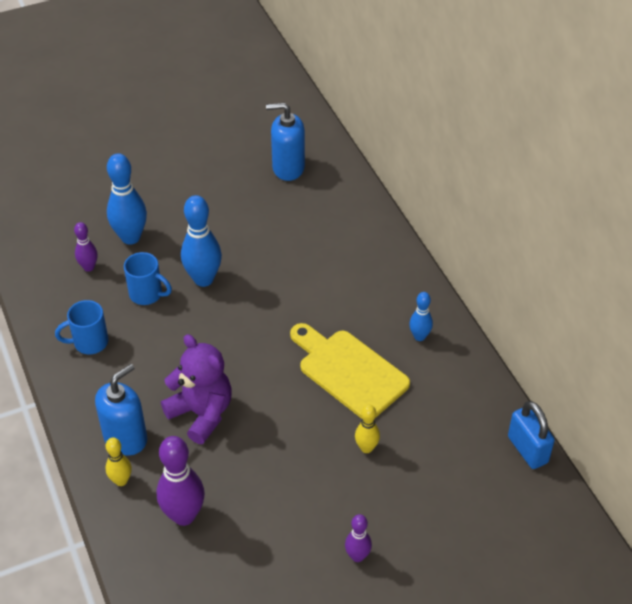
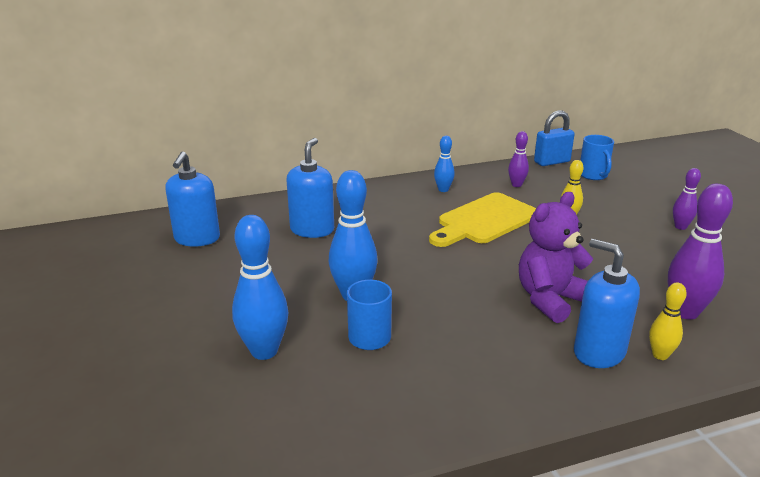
camera: 85 degrees left, 20 degrees down
(89, 267) = (310, 389): purple bowling pin -> purple bowling pin (516, 185)
(89, 342) = (451, 385): blue mug -> blue mug (593, 175)
(313, 239) = (312, 230): none -> blue soap dispenser

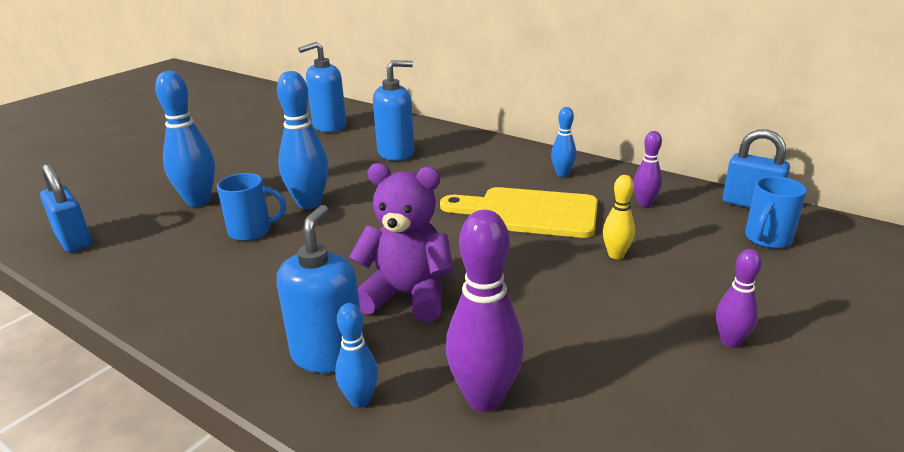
camera: 55 degrees right, 0 degrees up
(249, 452) = (74, 240): none -> blue padlock
(660, 355) = (360, 400): yellow bowling pin -> blue bowling pin

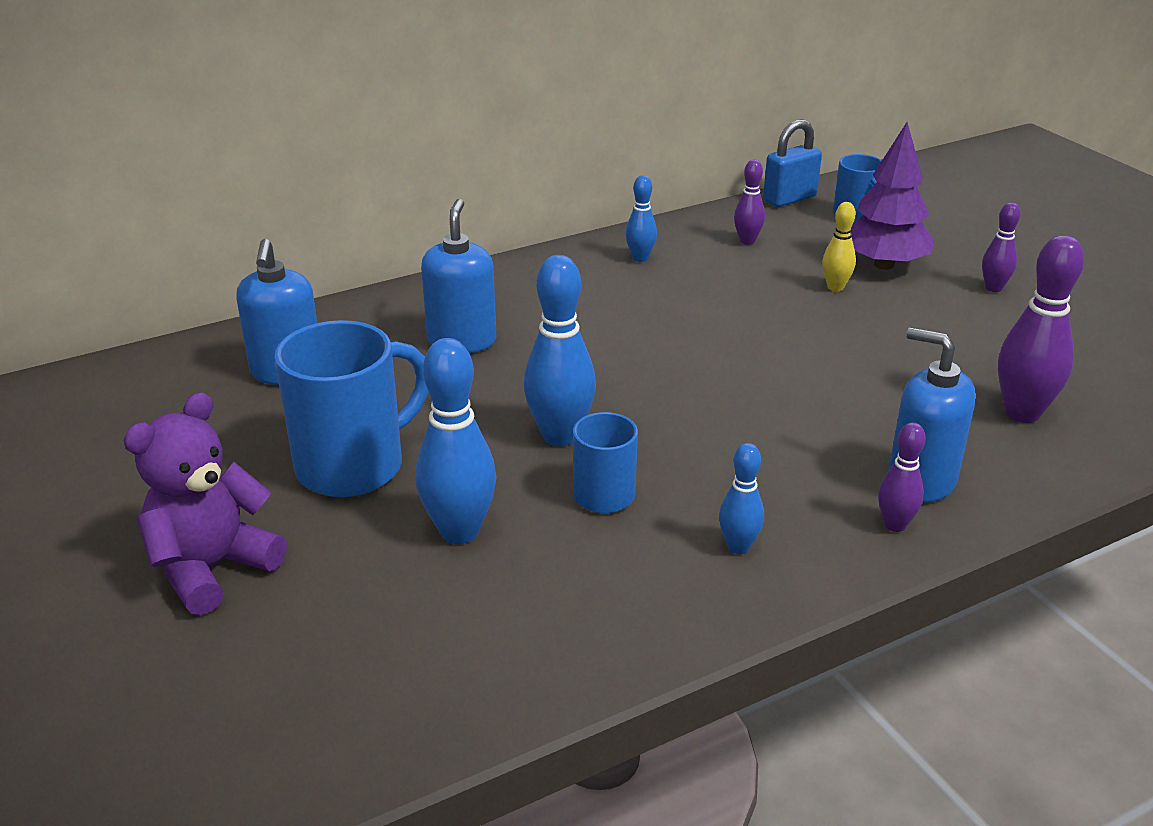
camera: 65 degrees left, 5 degrees up
(74, 240) = (492, 671): blue padlock -> none
(249, 162) = (354, 466): none -> blue mug
(258, 351) = (895, 525): none -> purple bowling pin
(360, 400) = (1001, 476): blue bowling pin -> blue bowling pin (738, 547)
(407, 296) = (839, 414): purple teddy bear -> purple teddy bear (212, 568)
(528, 213) = (715, 303): yellow cutting board -> none
(692, 270) = (884, 264): none -> purple tree

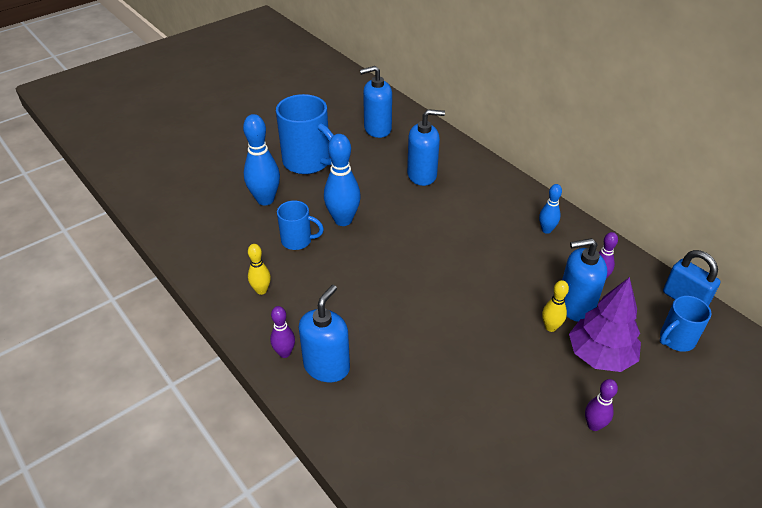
camera: 80 degrees right, 10 degrees up
(212, 568) = (238, 142): purple teddy bear -> none
(738, 547) = (261, 290): blue bowling pin -> yellow bowling pin
(797, 265) = (574, 306): none -> blue soap dispenser
(1022, 413) = (413, 426): purple bowling pin -> none

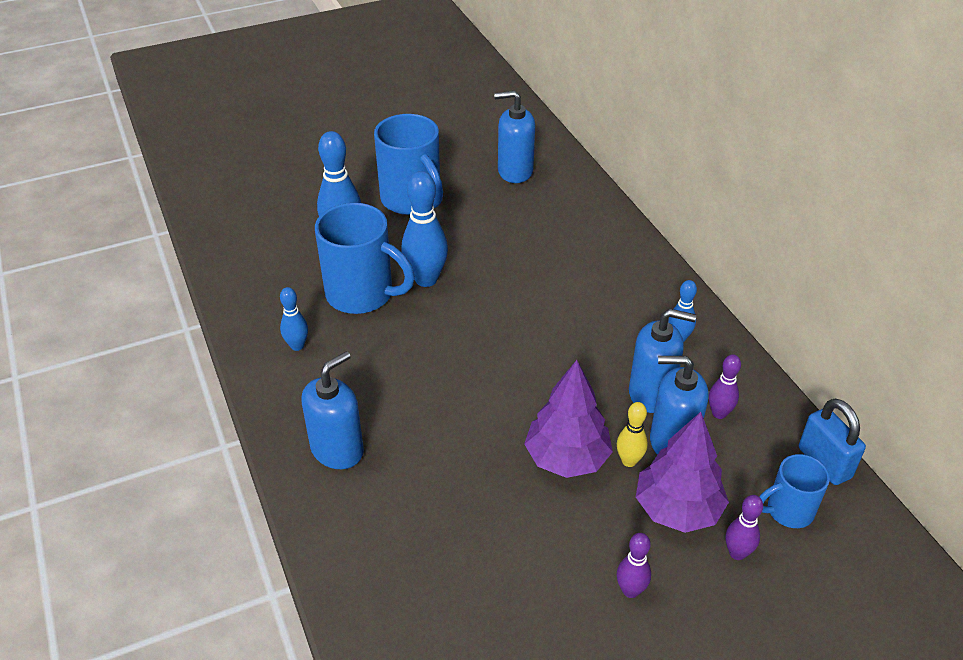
camera: 15 degrees right, 0 degrees up
(261, 290) = (297, 346): yellow bowling pin -> blue bowling pin
(284, 353) = (295, 424): purple bowling pin -> purple bowling pin (737, 553)
(298, 241) = (362, 294): blue mug -> blue mug, size x1.78
(422, 175) = (547, 240): blue soap dispenser -> blue soap dispenser (651, 394)
(505, 335) = (566, 458): none -> purple tree

